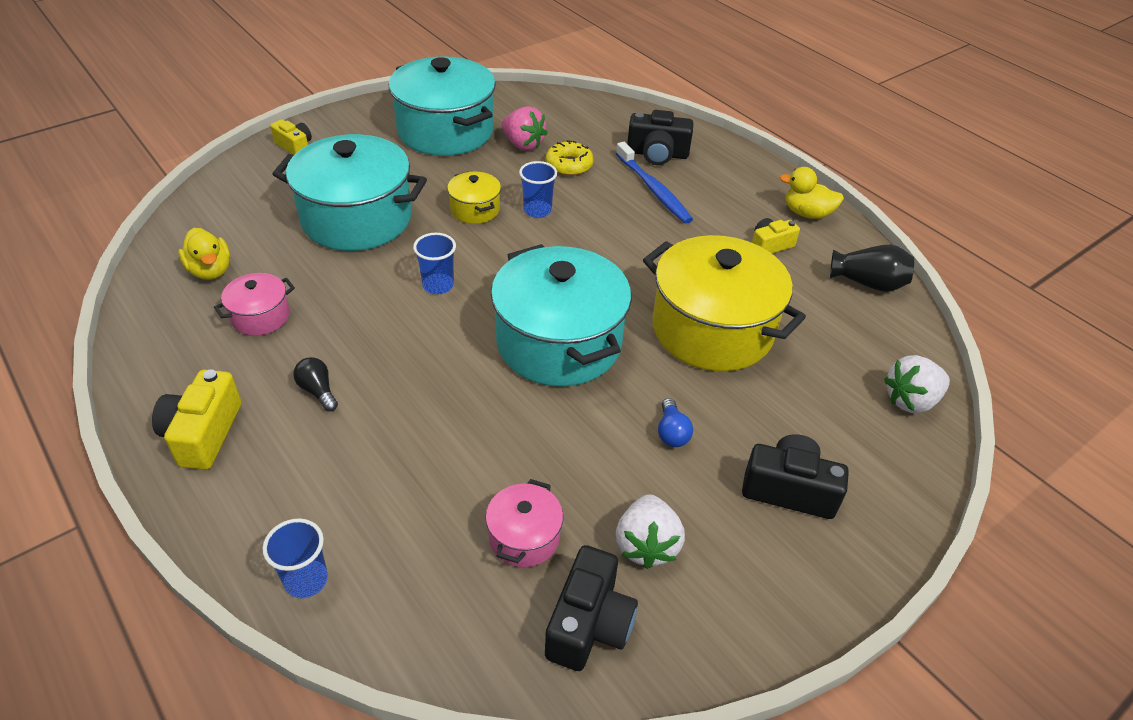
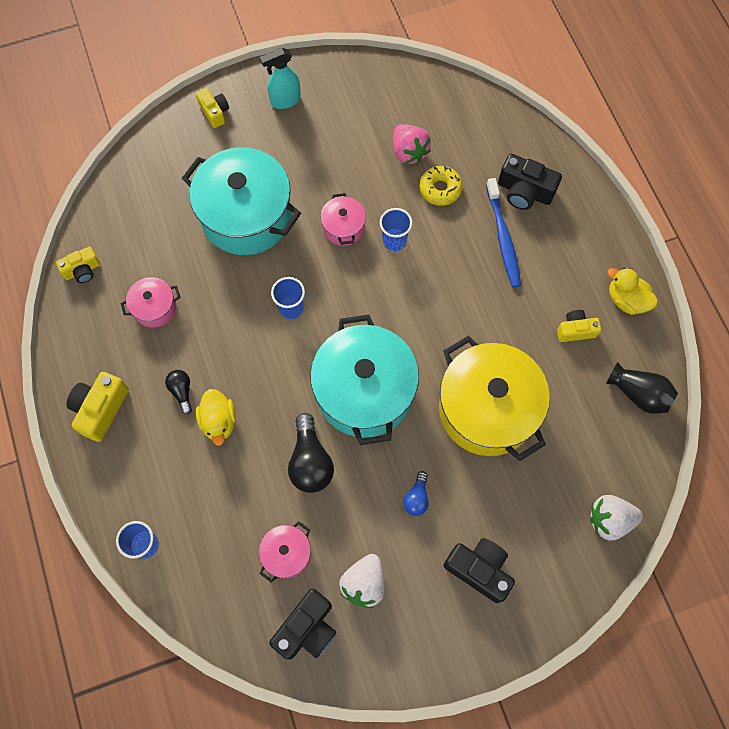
camera: 20 degrees right, 25 degrees up
(153, 299) = (83, 270): none -> yellow camera
(210, 271) = (126, 249): yellow duck -> yellow duck (219, 421)
(373, 128) = (285, 100): none -> turquoise spray bottle
(445, 131) = (346, 119): turquoise pot -> none
(475, 209) = (343, 227): yellow pot -> pink pot
(518, 426) = (310, 461): none -> black light bulb

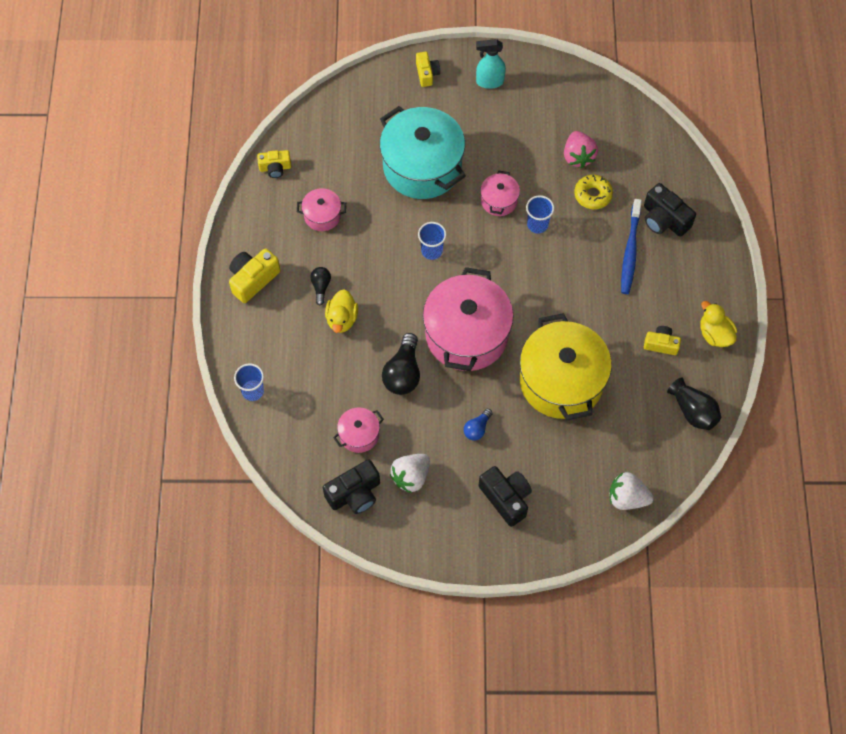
camera: 20 degrees right, 5 degrees down
(364, 391) = (466, 334): turquoise pot -> pink pot

